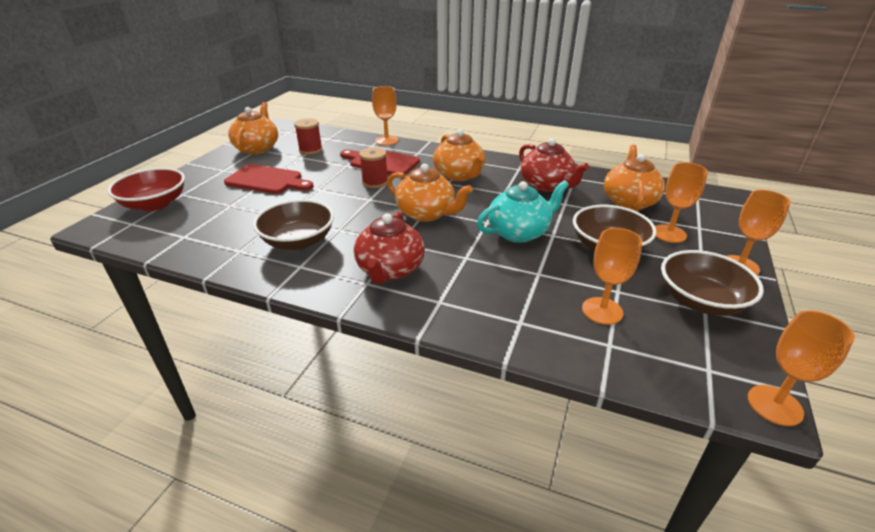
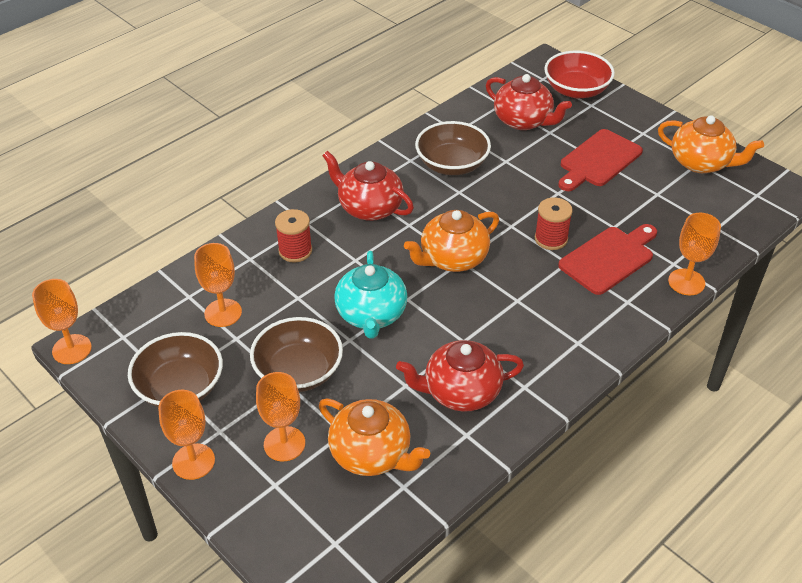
camera: 115 degrees right, 10 degrees up
(213, 220) = (523, 121): none -> red teapot
(310, 150) = (677, 205): red spool -> red spool (295, 251)
(459, 175) = (534, 318): orange teapot -> none

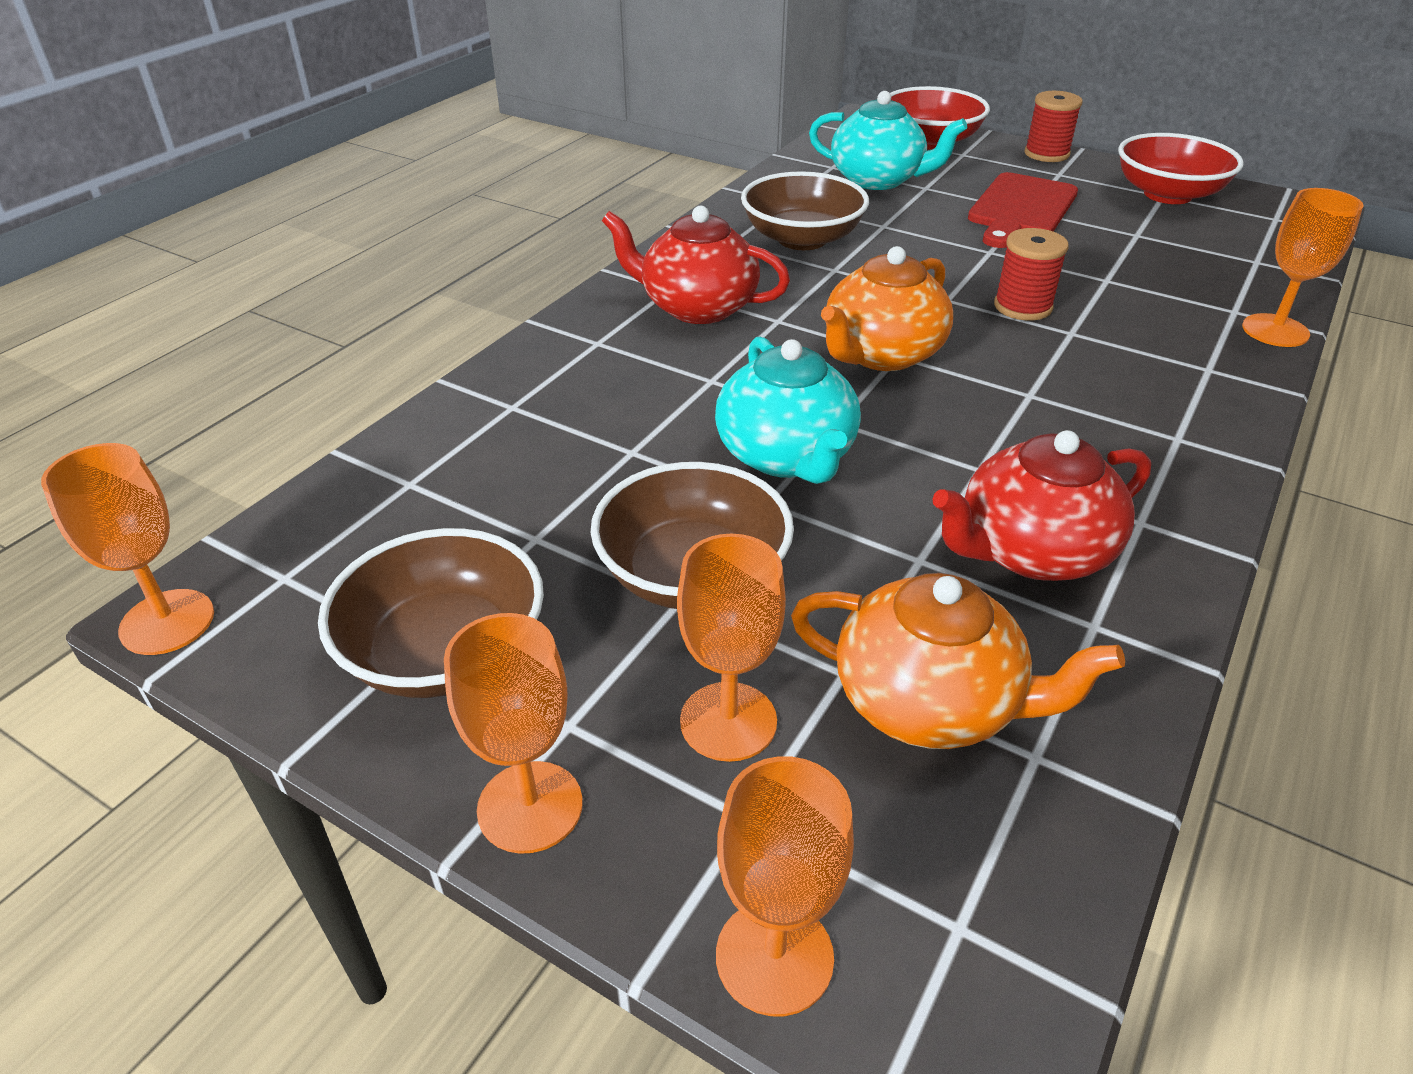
camera: 15 degrees left, 5 degrees down
(223, 313) = (491, 499): orange goblet -> orange goblet (774, 957)
(295, 251) = (594, 383): red spool -> red spool (1046, 154)
(523, 121) = (878, 180): red teapot -> turquoise teapot
(609, 258) = (1133, 318): red cutting board -> none
(701, 163) = (1168, 194): orange teapot -> red bowl

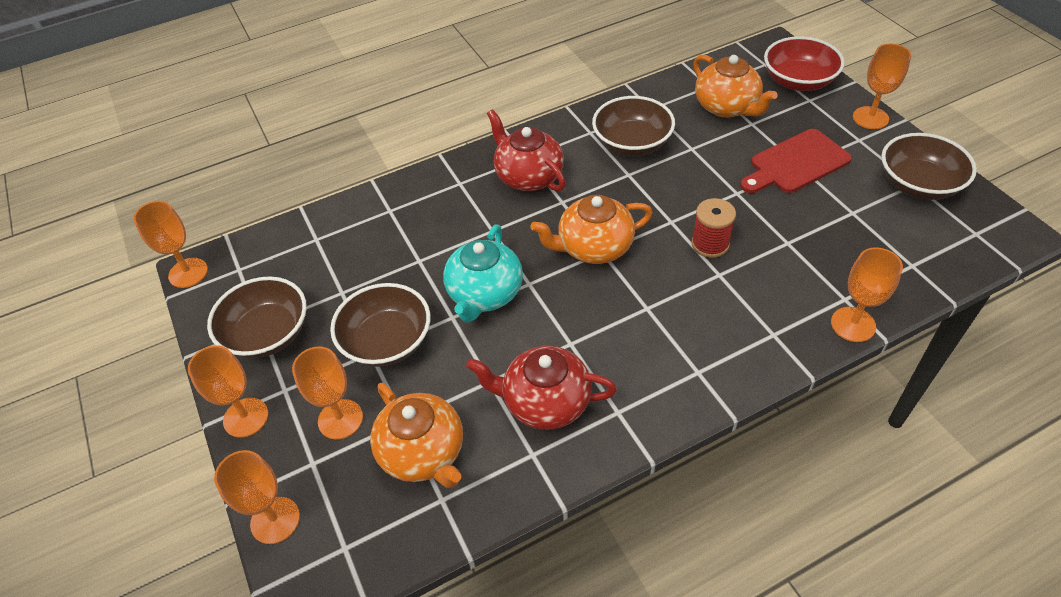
camera: 35 degrees right, 10 degrees up
(878, 180) = (727, 107): turquoise teapot -> orange teapot
(1046, 154) = (870, 118): red spool -> orange goblet
(1168, 194) = (918, 184): red bowl -> brown bowl

